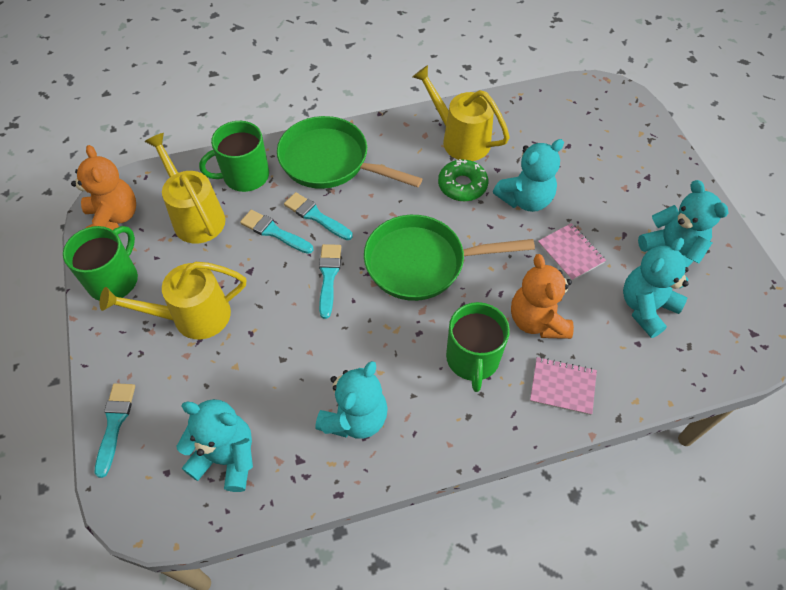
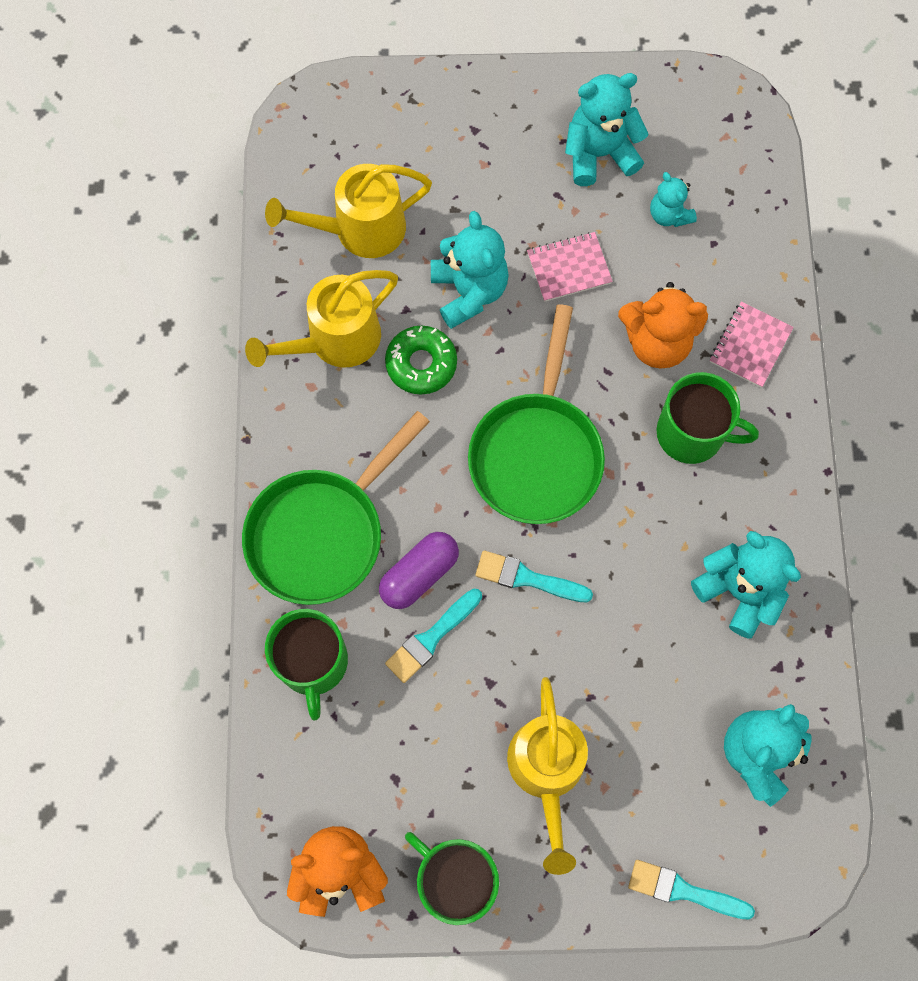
camera: 75 degrees left, 15 degrees up
(195, 216) = (370, 747): yellow watering can -> yellow watering can (359, 230)
(315, 216) = (419, 574): turquoise brush -> purple capsule
(646, 307) = (669, 215): turquoise teddy bear -> turquoise teddy bear, size x0.59

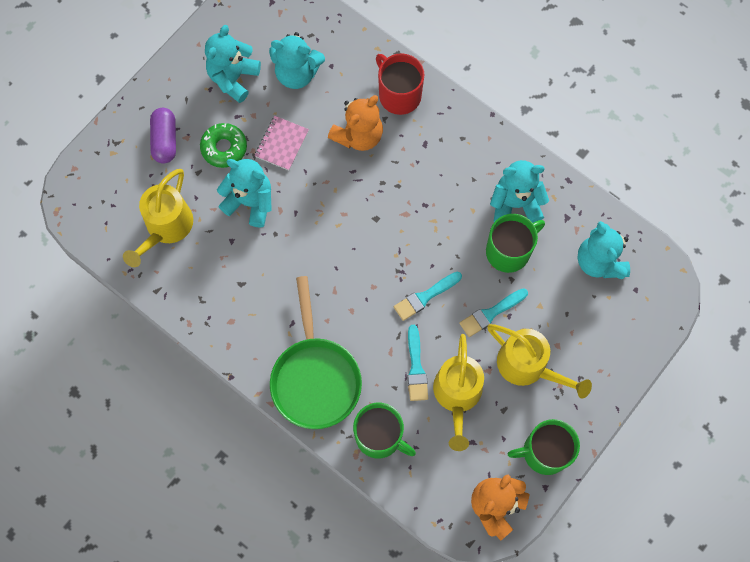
camera: 50 degrees left, 0 degrees up
(335, 341) = (217, 289): yellow watering can -> yellow watering can (457, 396)
(419, 574) = (378, 347): purple capsule -> purple capsule (165, 140)
(421, 364) = (268, 257): green donut -> green donut (224, 148)
(537, 453) = (365, 239): green pan -> none
(669, 215) = (297, 73): turquoise teddy bear -> turquoise teddy bear, size x1.69
(683, 891) = (635, 349): turquoise brush -> turquoise brush (491, 313)
(692, 433) = (419, 159): green mug -> green mug (509, 251)
(750, 345) = (399, 94): pink notebook -> red mug

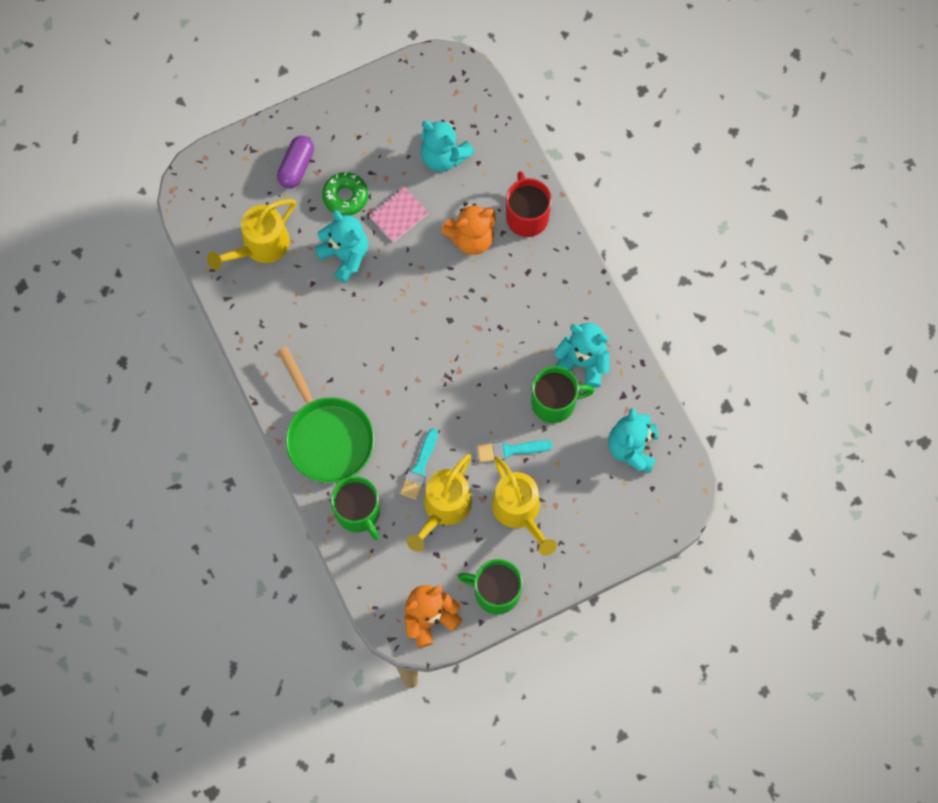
camera: 25 degrees right, 0 degrees up
(233, 78) = (384, 136): turquoise teddy bear -> none
(315, 378) = (327, 436): green pan -> green pan turned 45 degrees counterclockwise
(425, 297) = (458, 409): turquoise brush -> none

